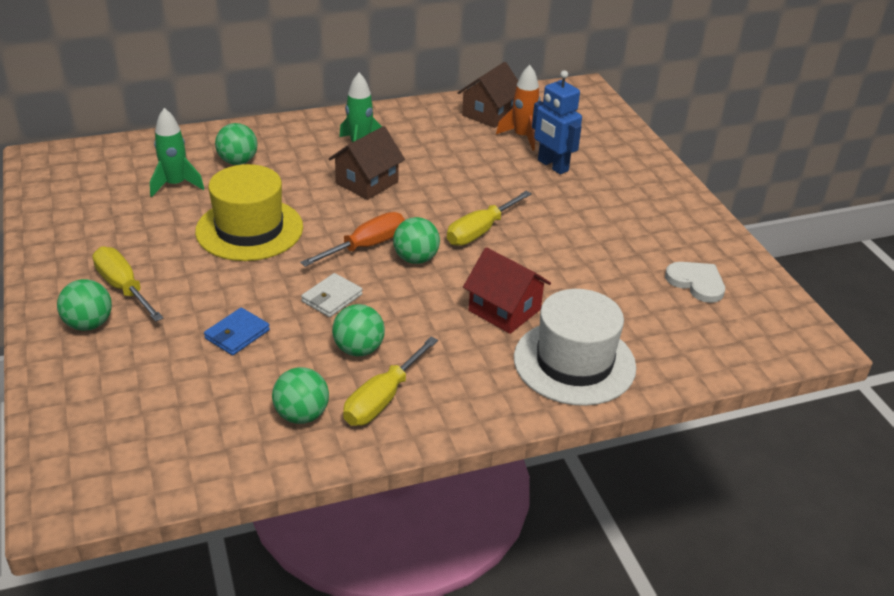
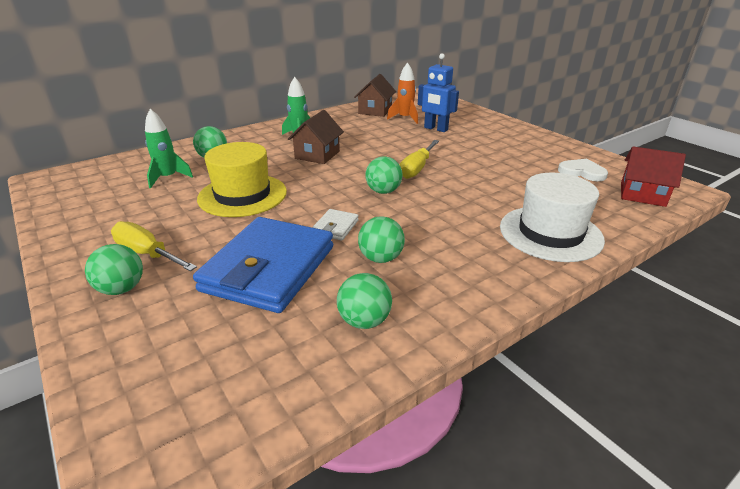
camera: 15 degrees left, 5 degrees down
(237, 334) = (269, 268): blue wallet -> blue wallet, size x2.43
(365, 246) = (340, 190): orange screwdriver -> none
(383, 398) = (426, 290): yellow screwdriver -> none
(504, 310) = (472, 210): red house -> red house (642, 194)

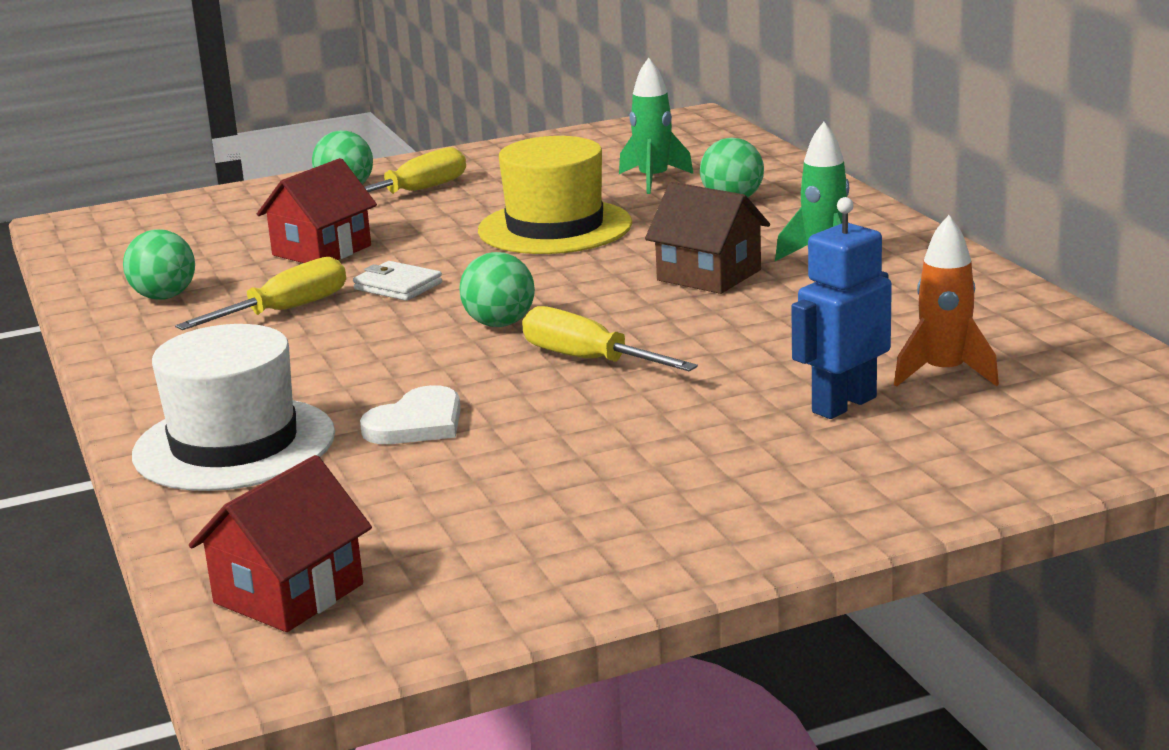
camera: 105 degrees right, 10 degrees down
(269, 268) = (322, 250): blue wallet -> red house
(375, 111) = (1019, 340): brown house -> none
(381, 258) = (284, 311): green ball -> yellow screwdriver
(582, 172) = (455, 548): white heart -> white heart (417, 423)

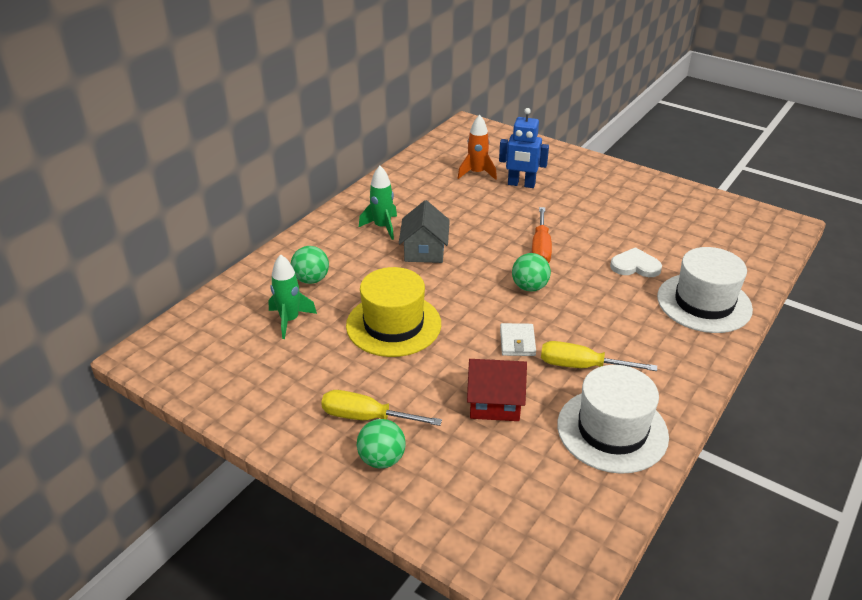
camera: 125 degrees left, 15 degrees up
(164, 297) = (612, 430): green ball -> white hat
(288, 593) = (757, 238): red house -> none
(589, 360) = (540, 248): yellow screwdriver -> orange screwdriver
(709, 275) = (424, 251): brown house -> grey house

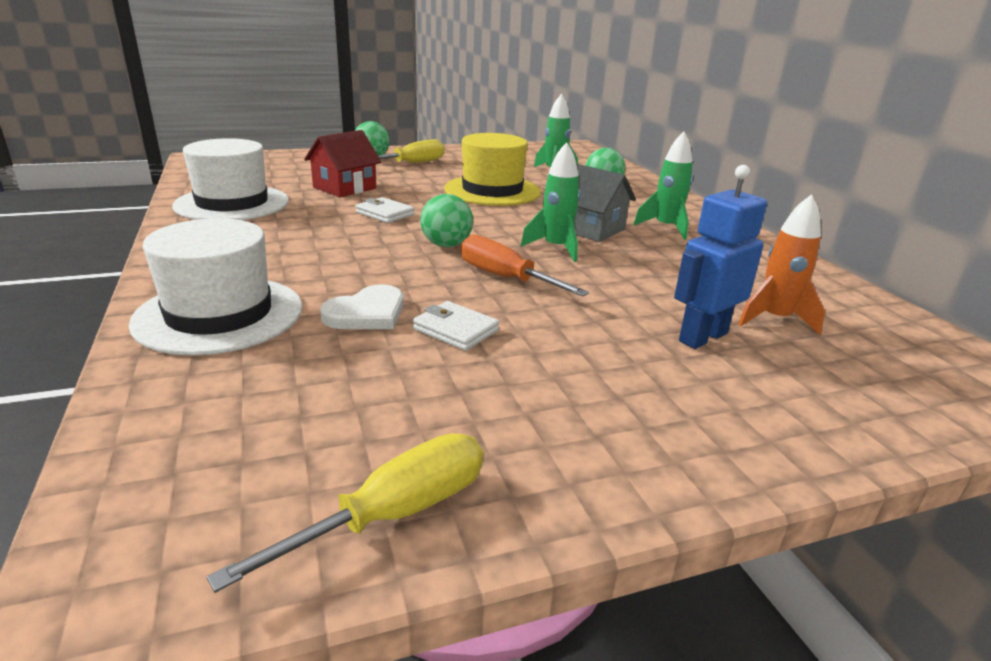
camera: 125 degrees right, 10 degrees down
(476, 250) = (556, 248): none -> green rocket
(582, 366) = (305, 221): yellow screwdriver -> yellow screwdriver (393, 515)
(609, 237) = (455, 330): none -> white wallet

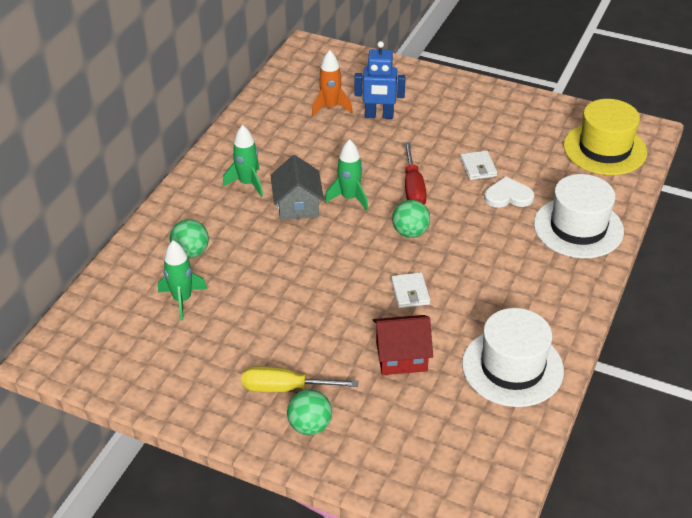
camera: 135 degrees left, 15 degrees up
(393, 515) = (565, 115): yellow screwdriver -> none
(492, 191) = (287, 290): yellow hat -> yellow hat (604, 149)
(506, 278) = (413, 188): orange screwdriver -> red screwdriver

